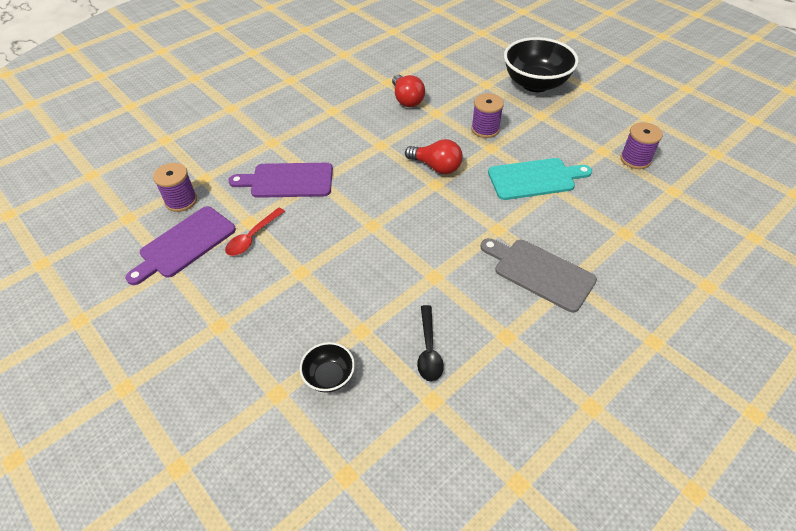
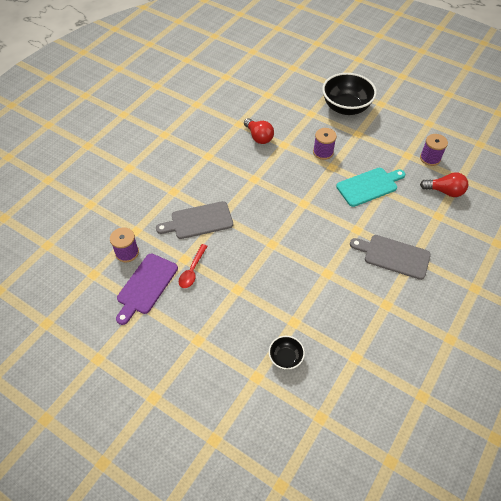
camera: 15 degrees left, 5 degrees up
(288, 180) = (199, 221): purple cutting board -> grey cutting board
(429, 350) = (341, 325): black spoon -> none
(436, 167) = (299, 189): red light bulb -> red light bulb (444, 191)

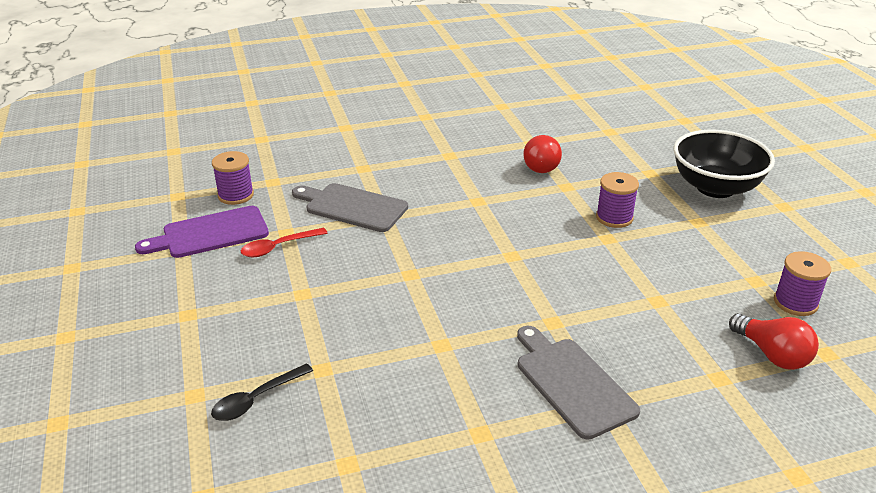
camera: 40 degrees right, 20 degrees down
(285, 358) = (257, 399): black bowl -> black spoon
(369, 186) = (639, 285): turquoise cutting board -> none

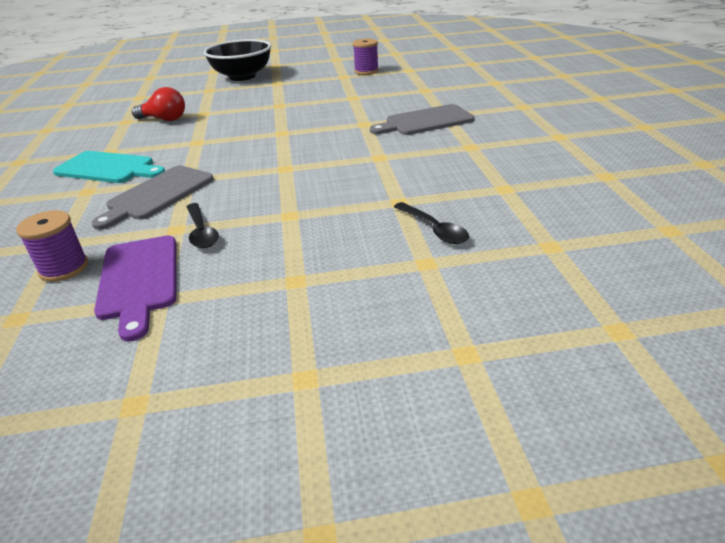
camera: 80 degrees left, 0 degrees up
(278, 247) = (201, 232): red spoon -> black spoon
(410, 165) = (108, 168): none -> turquoise cutting board
(614, 217) = (256, 102): purple spool -> none
(772, 354) = (408, 79): red light bulb -> none

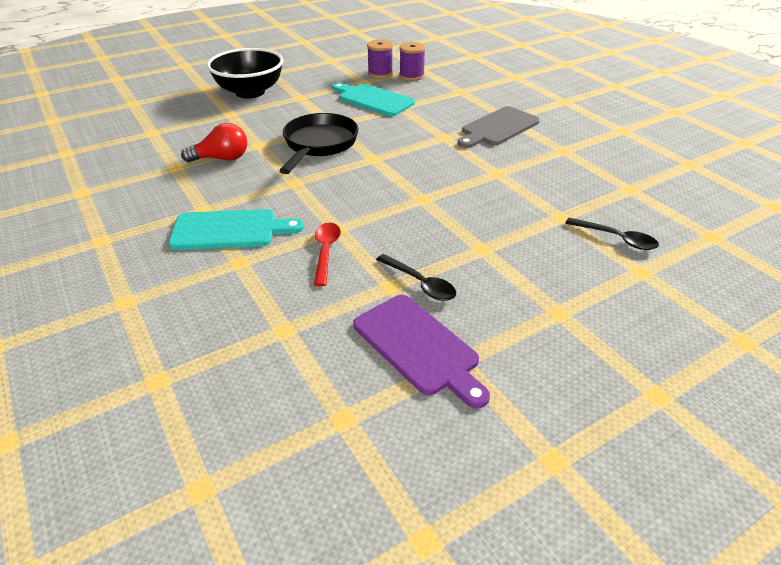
camera: 25 degrees left, 5 degrees up
(64, 268) = (326, 354): purple spool -> purple spool (411, 76)
(157, 195) = (326, 252): grey cutting board -> red spoon
(249, 118) = (319, 145): none -> black pan
(336, 90) = (373, 99): none -> turquoise cutting board

